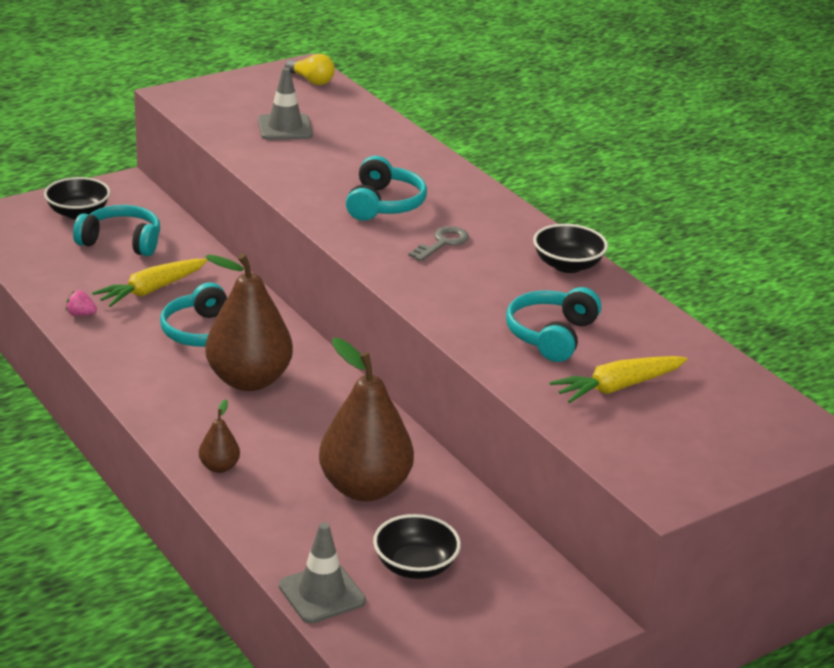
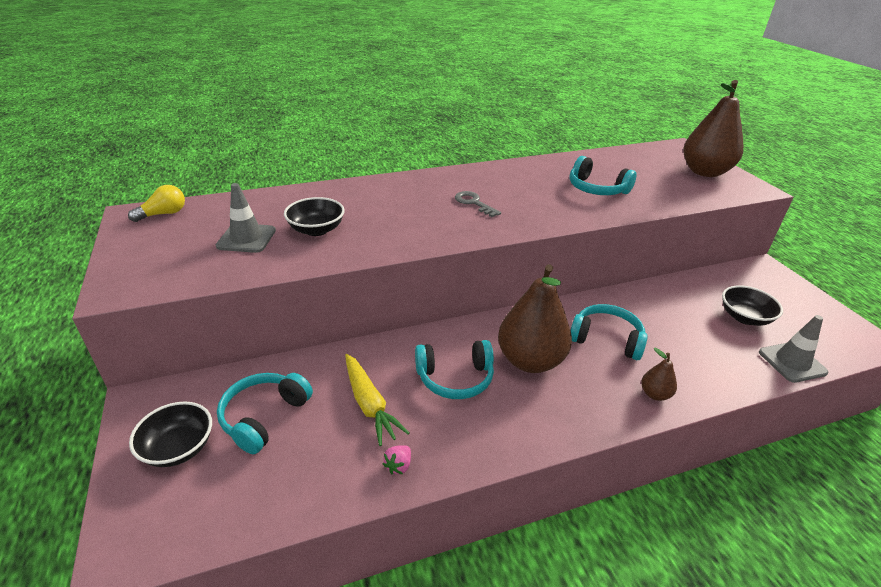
camera: 75 degrees left, 5 degrees up
(365, 488) = (665, 324): brown pear -> brown pear (704, 172)
(384, 204) = (408, 215): turquoise headphones -> turquoise headphones (606, 339)
(567, 265) = (510, 170): black bowl -> black bowl (316, 230)
(617, 387) = (652, 181): yellow carrot -> none

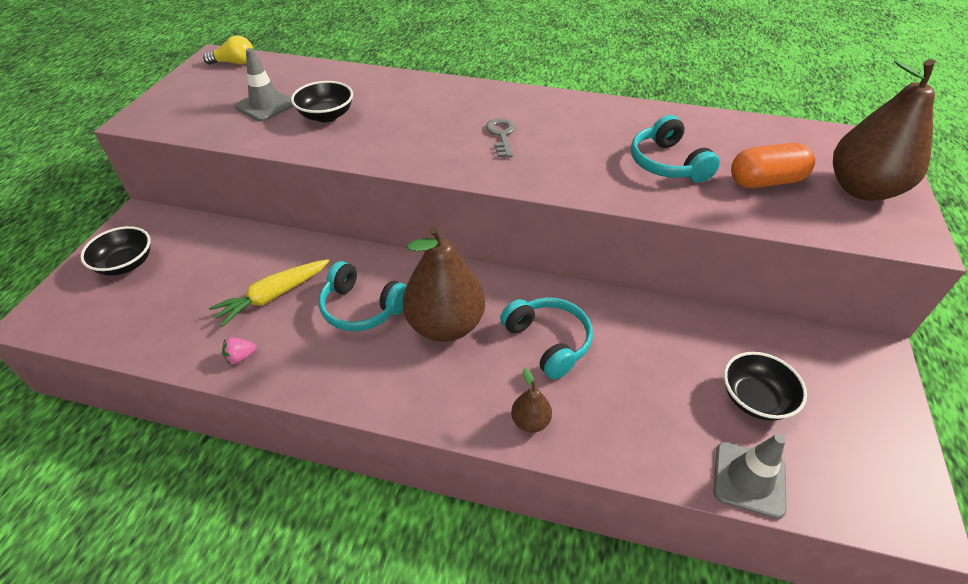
camera: 35 degrees right, 10 degrees up
(264, 417) = (195, 268): turquoise headphones -> none
(369, 404) = (273, 296): yellow carrot -> yellow carrot turned 45 degrees clockwise
(657, 182) = (765, 181): none -> orange capsule

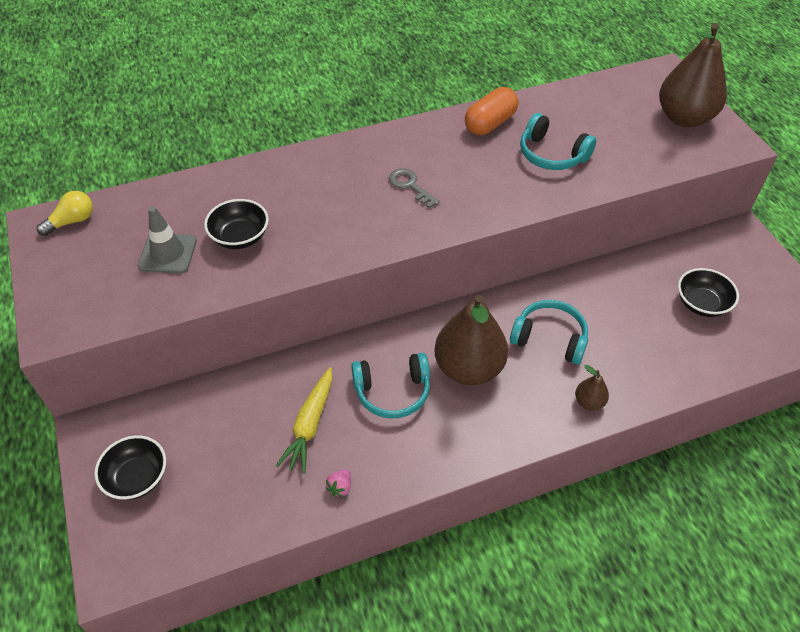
camera: 35 degrees left, 5 degrees up
(749, 479) = (736, 358): grey traffic cone -> none
(765, 181) = (624, 139): orange capsule -> orange capsule (490, 123)

